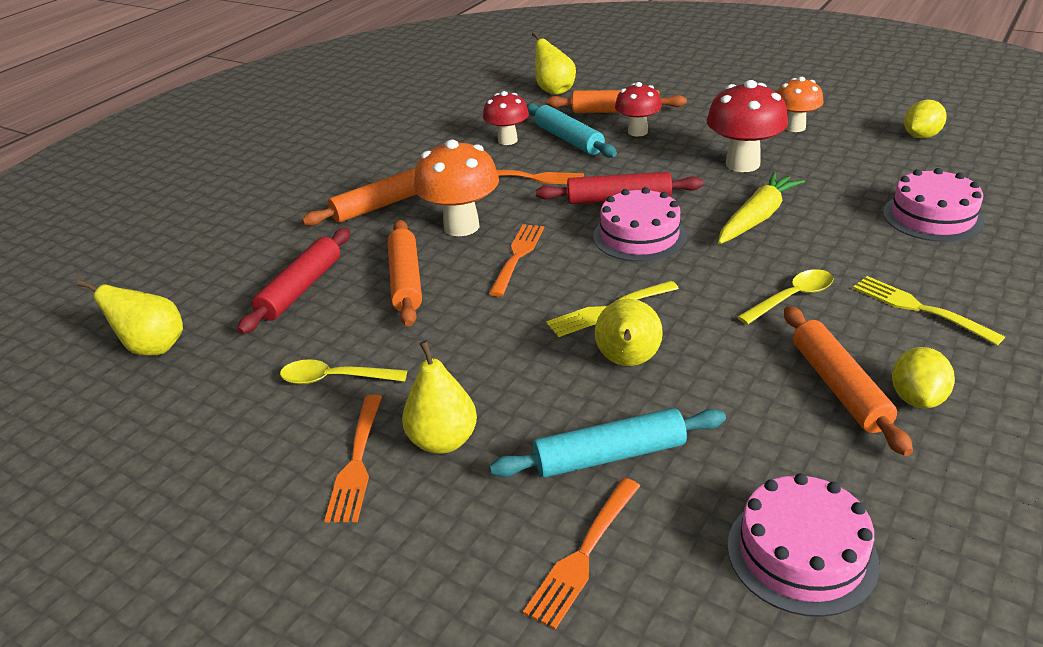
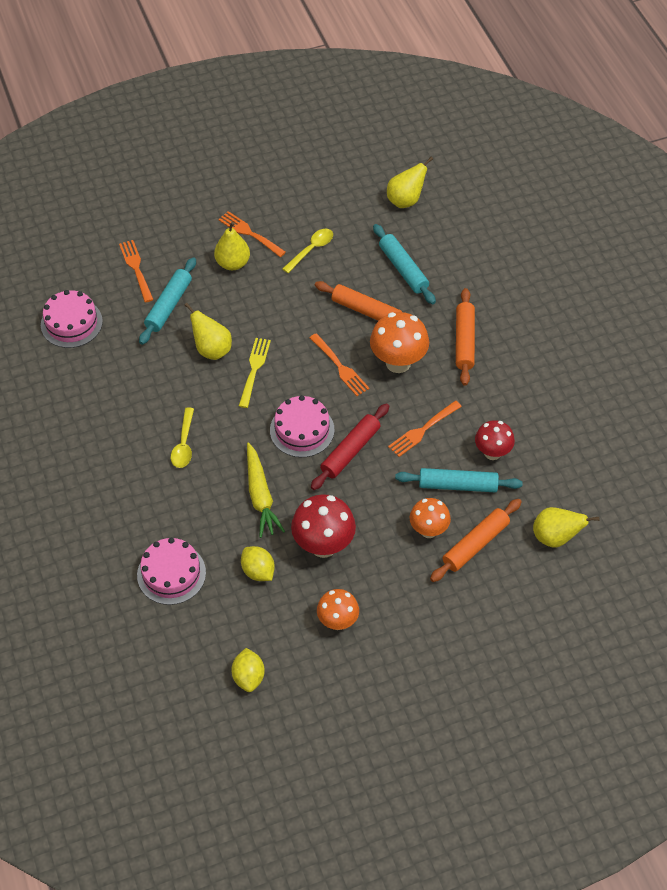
camera: 125 degrees right, 20 degrees up
(301, 289) = (403, 269): red rolling pin -> turquoise rolling pin
(637, 132) = (428, 530): red mushroom -> orange mushroom
(839, 387) = (118, 405): orange rolling pin -> none
(917, 398) = (84, 423): yellow lemon -> yellow lemon (258, 571)
(920, 309) = (121, 483): yellow fork -> none

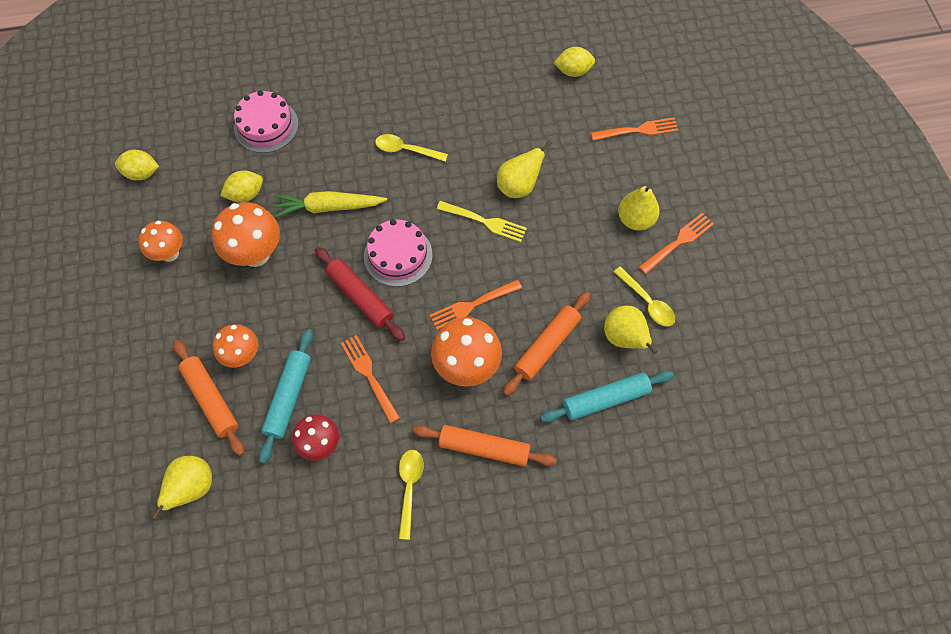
camera: 100 degrees right, 10 degrees up
(71, 323) = (573, 71): pink cake -> yellow lemon
(169, 305) = (583, 154): turquoise rolling pin -> none
(323, 545) = (256, 254): red mushroom -> orange mushroom
(405, 200) = (719, 424): yellow pear -> yellow pear (624, 338)
(510, 385) = (409, 488): none -> yellow spoon

